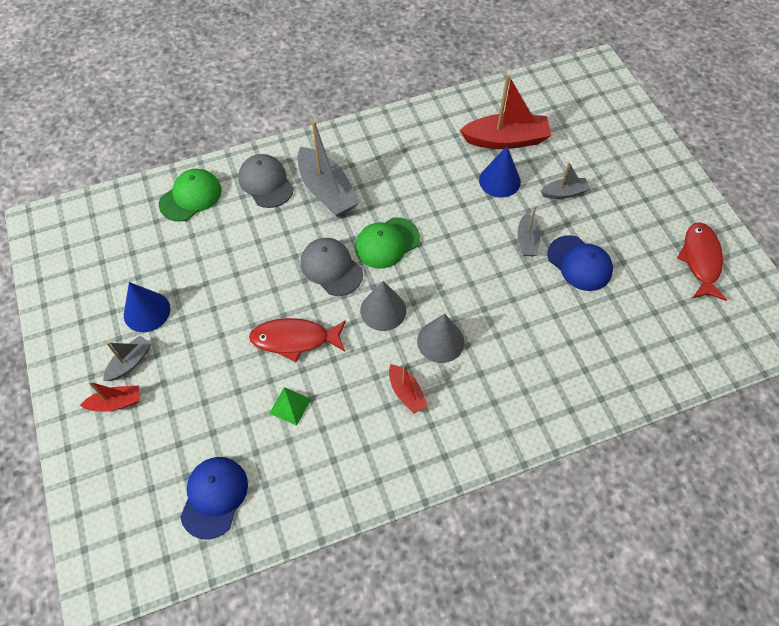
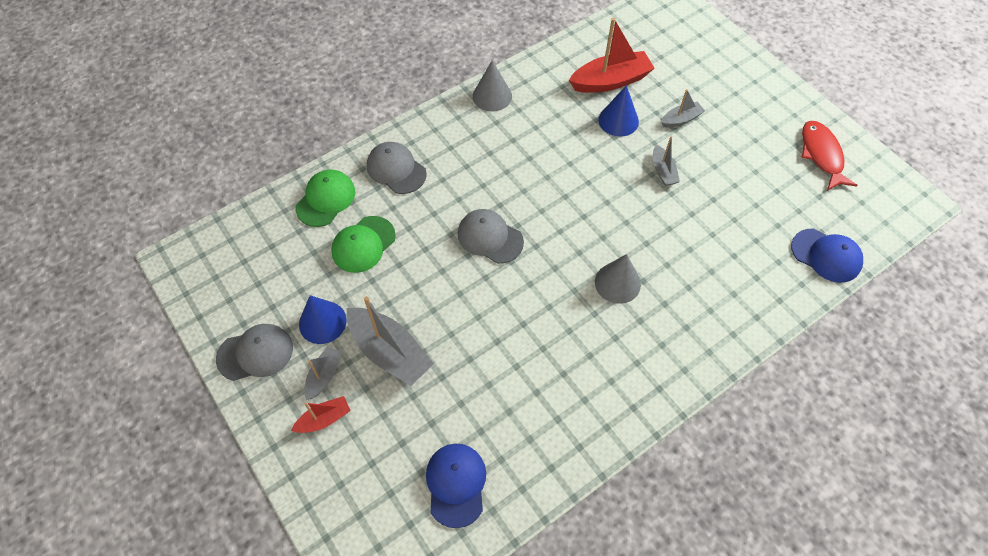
camera: 15 degrees left, 0 degrees up
(77, 326) = (255, 353): none -> grey cap
(290, 406) = (498, 378): green pyramid -> none
(295, 339) = (479, 314): red fish -> none
(327, 191) = (459, 165): grey boat -> grey boat (390, 352)
(383, 310) = (553, 266): grey cone -> grey cone (492, 96)
(387, 243) = (534, 202): green cap -> green cap (363, 244)
(406, 393) = (603, 338): red boat -> none
(579, 263) = (717, 181): blue cap -> blue cap (826, 255)

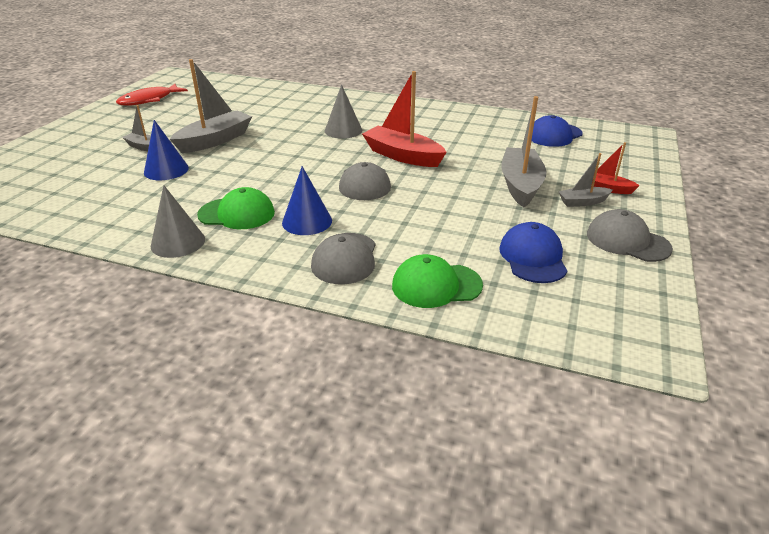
camera: 125 degrees left, 25 degrees down
(322, 322) = (549, 223): blue cone -> blue cone (307, 221)
(363, 244) = (453, 237): green cap -> green cap (237, 214)
(610, 81) = (108, 187): red boat -> red boat (402, 156)
(663, 171) = (215, 140): grey boat -> grey boat, size x1.88
(826, 255) = (245, 86): blue cap -> blue cap (533, 257)

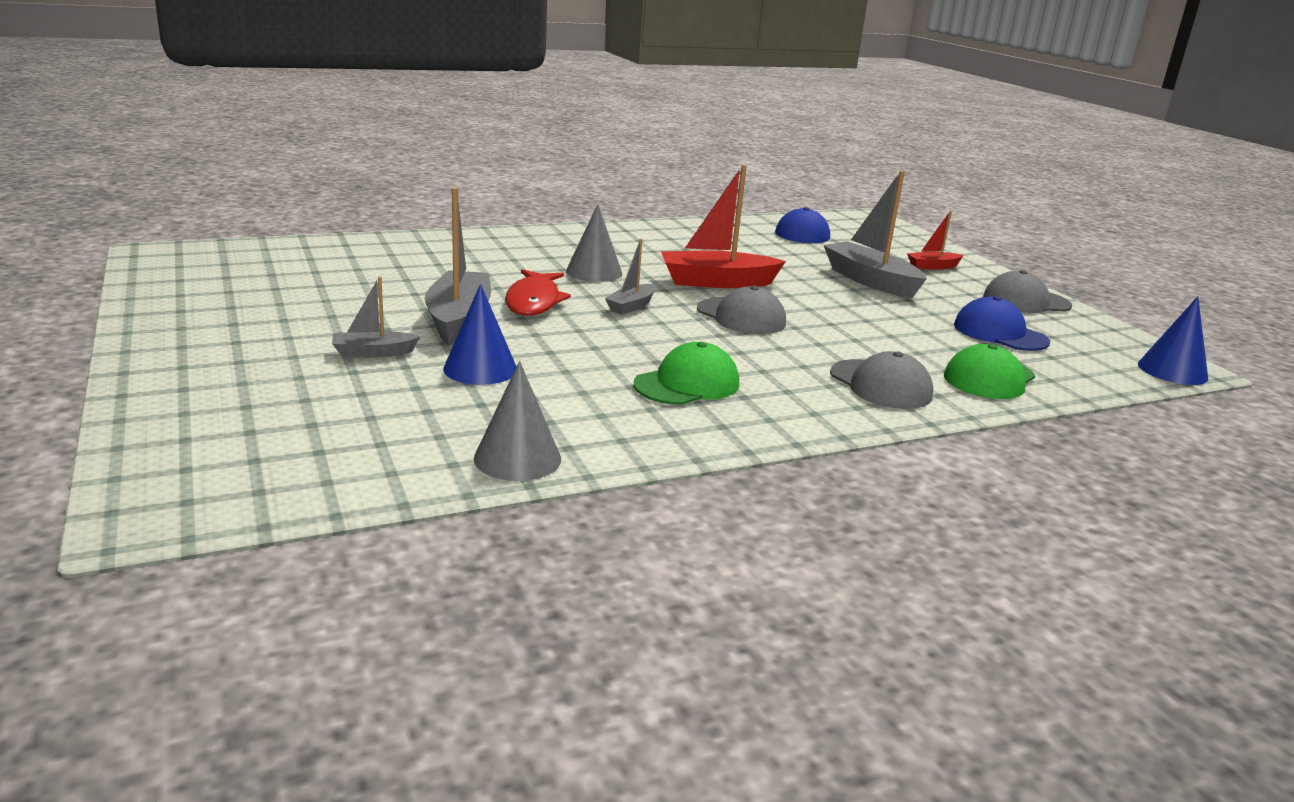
camera: 45 degrees left, 10 degrees down
(149, 100) = (209, 295): red fish -> red fish (534, 301)
(178, 242) = (696, 432): grey cone -> grey cone (517, 458)
(307, 221) = (773, 367): blue cone -> blue cone (1172, 371)
(583, 202) = (941, 282): grey boat -> grey boat (631, 306)

